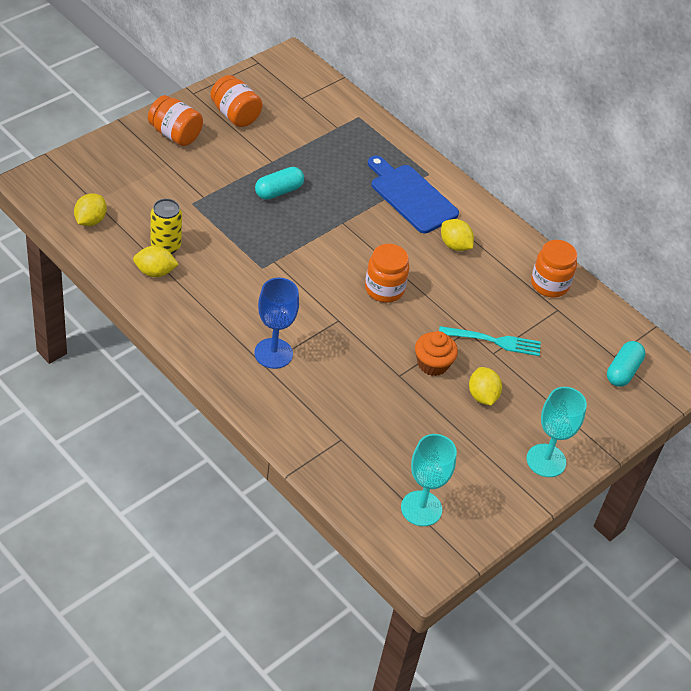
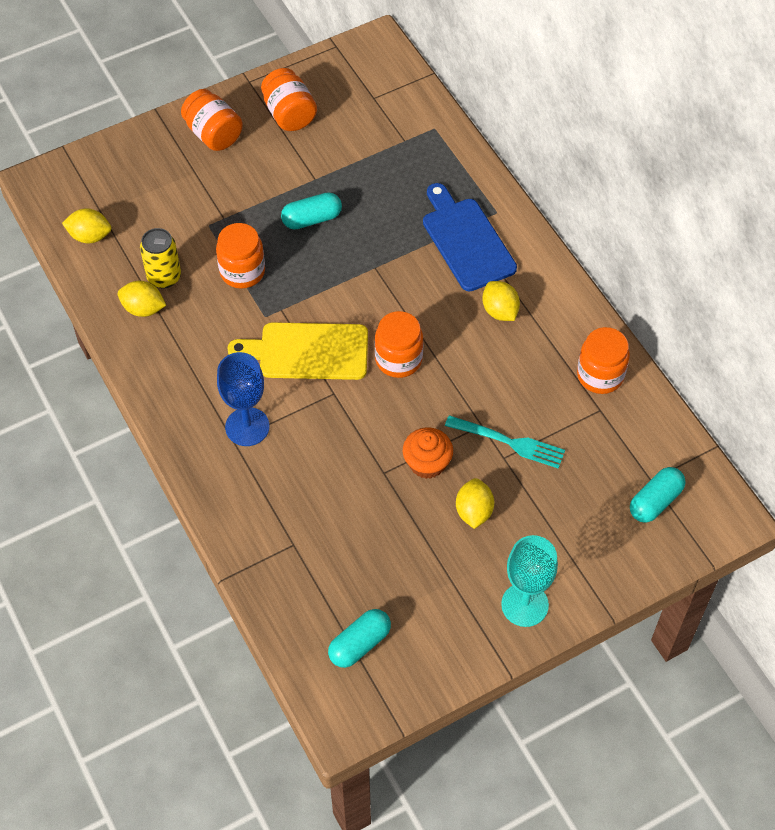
camera: 20 degrees right, 10 degrees up
(90, 220) = (90, 236): yellow lemon -> yellow lemon turned 60 degrees clockwise
(232, 236) = (242, 271): none -> orange jar
(306, 291) = (307, 352): none -> yellow cutting board
(421, 508) = (359, 644): turquoise goblet -> turquoise capsule

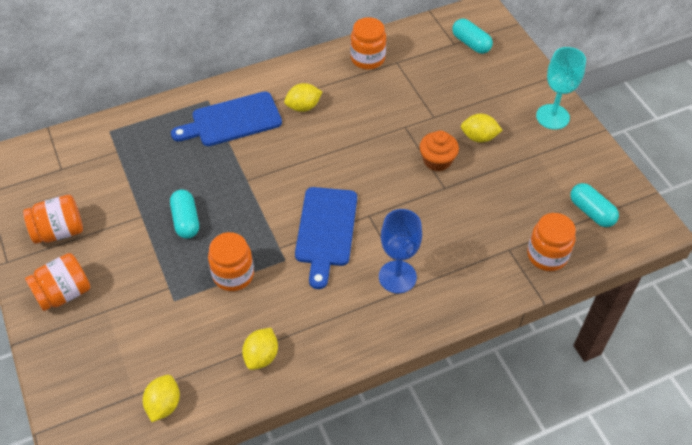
camera: 85 degrees left, 5 degrees down
(164, 277) = (227, 338): yellow can -> none
(307, 352) = (326, 231): yellow cutting board -> blue cutting board
(398, 359) = (341, 171): orange jar -> orange jar (547, 255)
(509, 442) = (421, 112): turquoise fork -> none

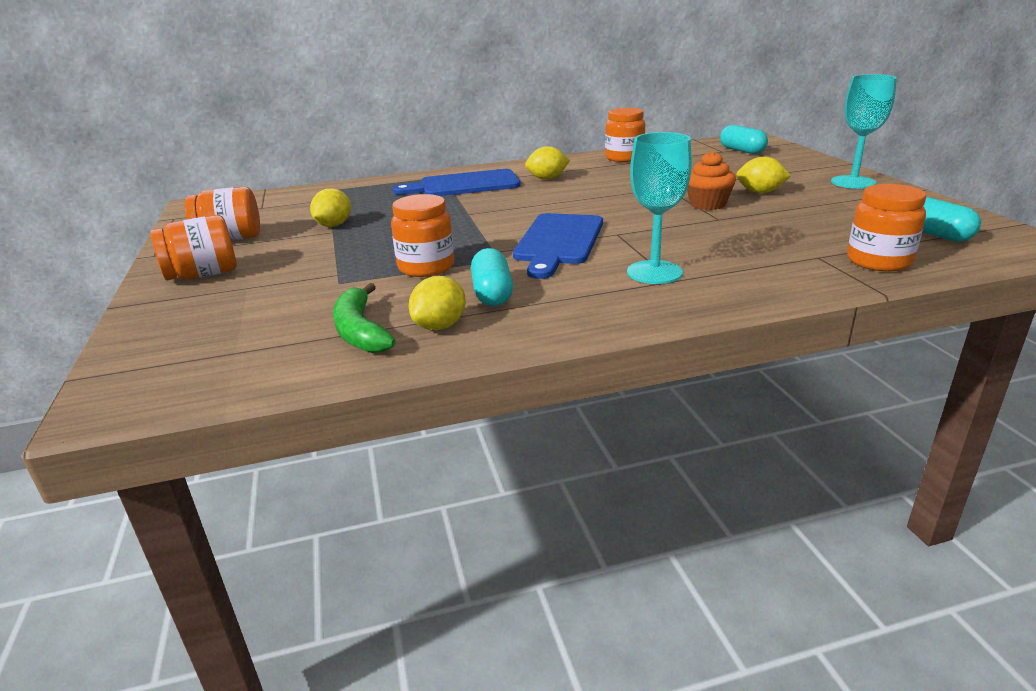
camera: 10 degrees right, 25 degrees down
(164, 405) = (273, 362): yellow lemon -> yellow lemon (334, 225)
(186, 220) = (384, 234): turquoise capsule -> turquoise capsule (492, 293)
(209, 365) = (360, 331): none -> green banana
(397, 277) = (654, 272): blue goblet -> turquoise goblet

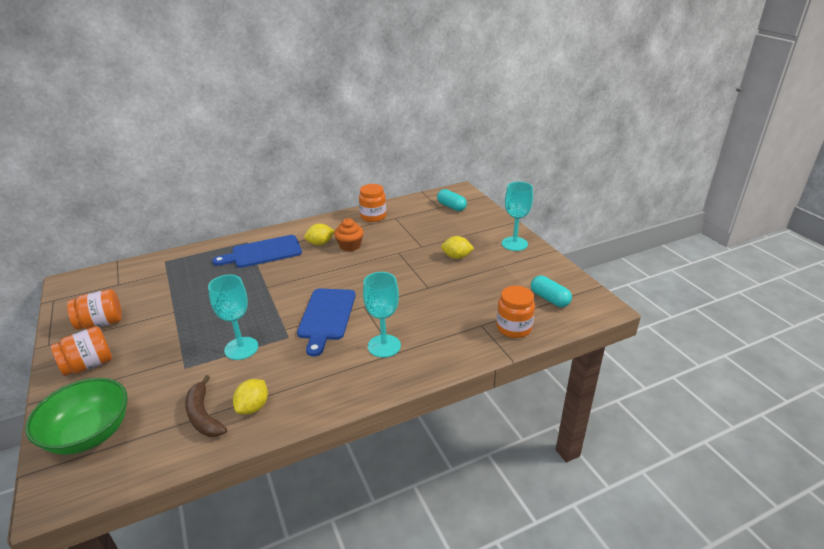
camera: 10 degrees left, 5 degrees up
(184, 341) = (89, 434): none -> green bowl
(334, 225) = (174, 304): yellow lemon -> none
(360, 331) = (203, 415): green banana -> brown banana
(426, 267) = (241, 348): orange jar -> turquoise goblet
(492, 293) = (284, 373): turquoise capsule -> none
(707, 204) = (422, 271): orange cupcake -> orange cupcake (350, 246)

